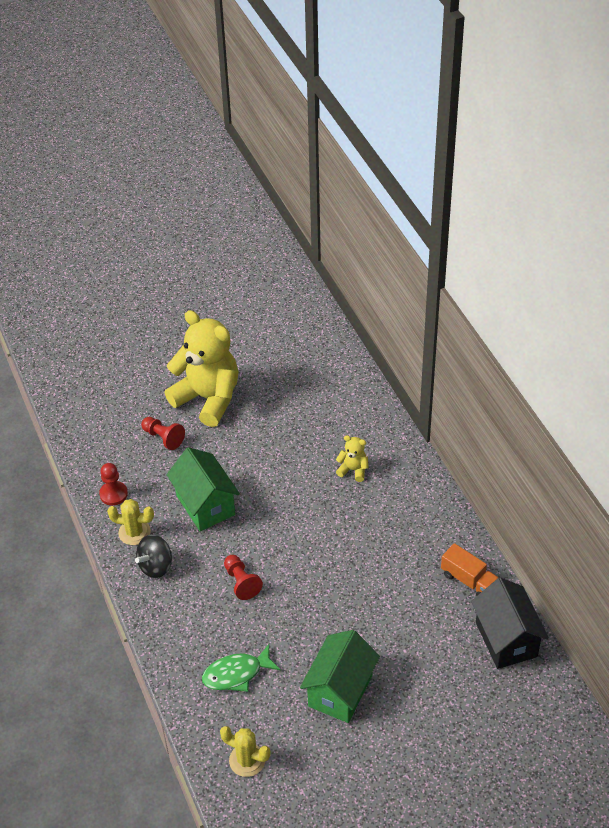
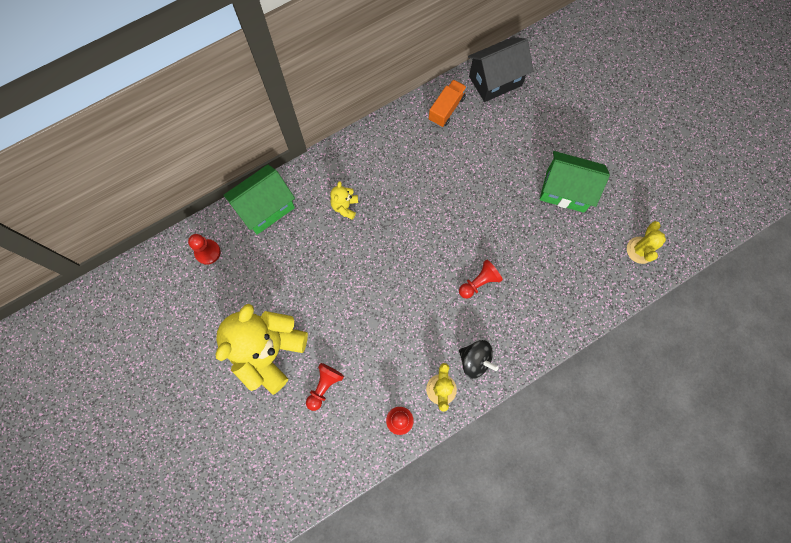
camera: 100 degrees left, 25 degrees up
(205, 505) = (400, 329): green house -> green house (266, 208)
(236, 674) = (567, 271): green fish -> none
(321, 356) = (207, 252): none -> red pawn

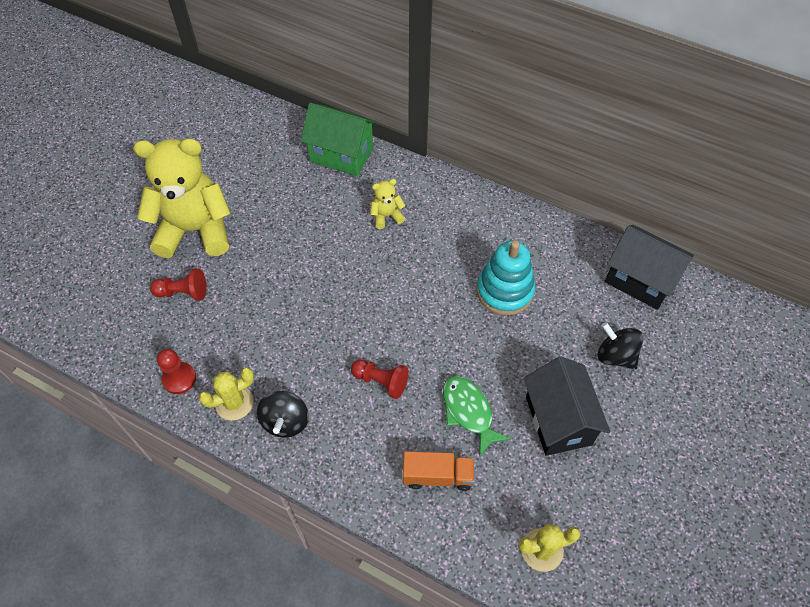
camera: 60 degrees right, 15 degrees down
(207, 252) = (268, 135): red pawn -> none
(446, 109) = (566, 250): orange truck -> orange truck (437, 476)
(455, 166) = (504, 291): none -> turquoise stacking toy
(531, 240) = (469, 412): none -> green fish
(540, 130) = (615, 355): none -> black spinning top
(565, 191) = (558, 420): green house -> black house

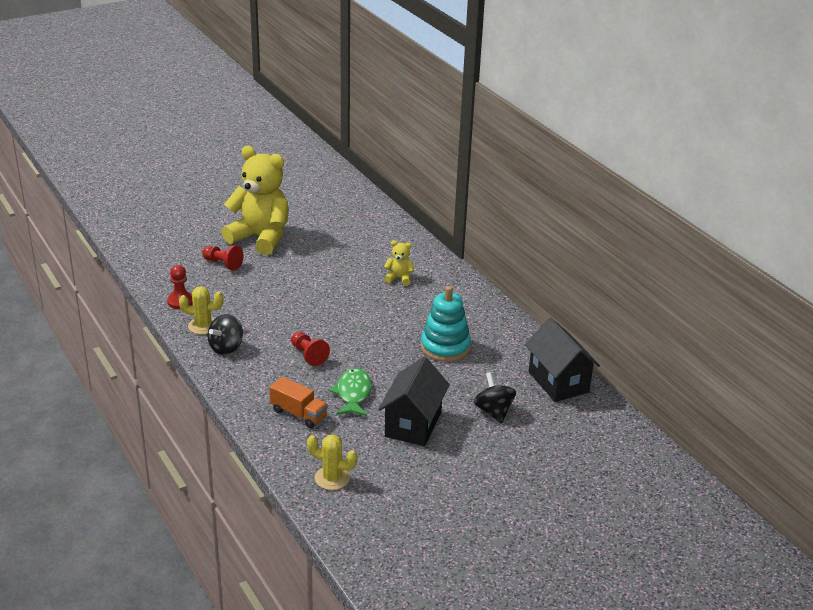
camera: 30 degrees right, 25 degrees down
(341, 155) = (399, 237): green house -> none

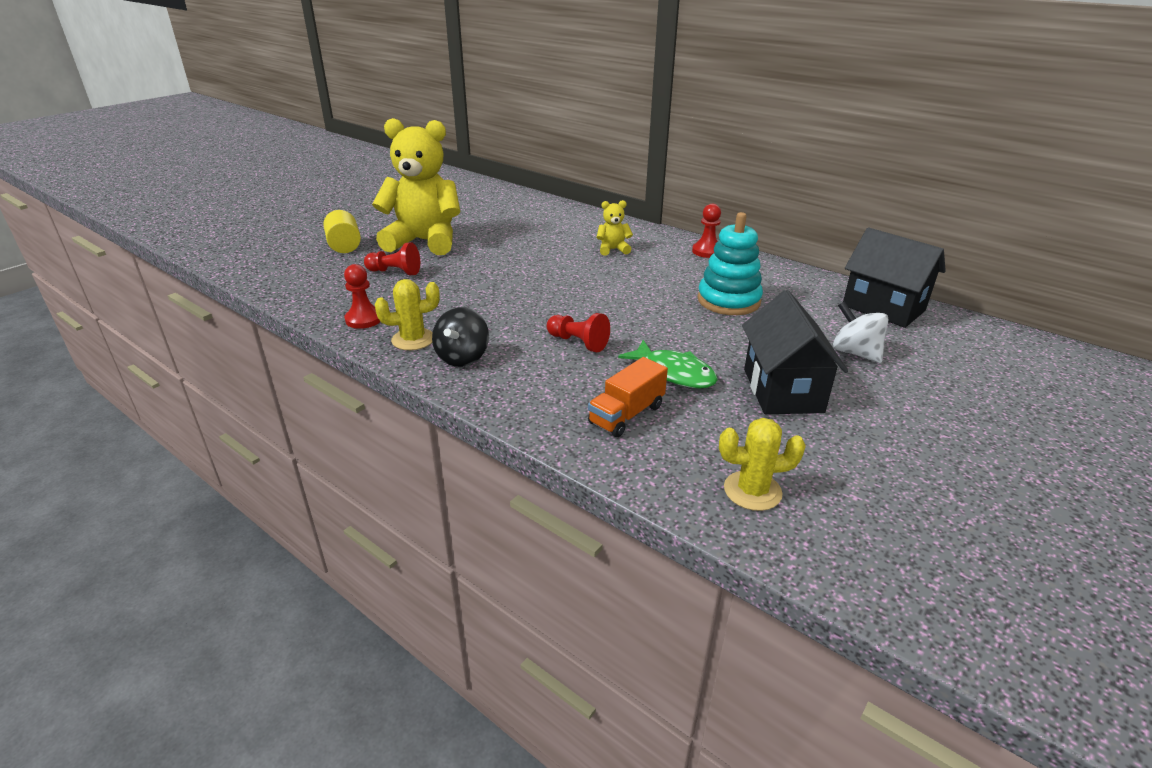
camera: 20 degrees left, 0 degrees up
(200, 230) = (344, 246): none -> yellow cylinder
(298, 414) = (626, 414): orange truck -> orange truck turned 120 degrees clockwise
(353, 394) = (674, 373): green fish -> green fish turned 150 degrees clockwise
(473, 297) = (707, 251): none -> red pawn
(493, 411) = (855, 353): black spinning top -> white spinning top

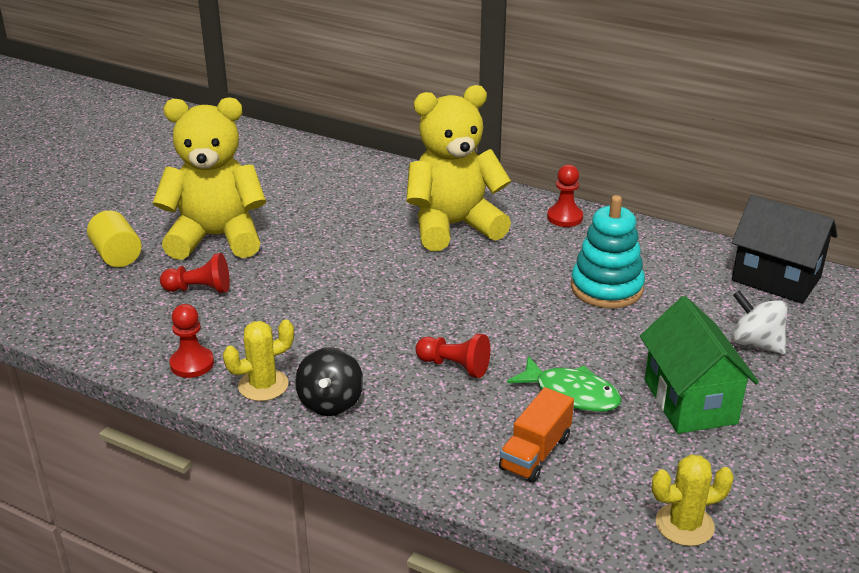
camera: 10 degrees left, 0 degrees up
(613, 249) = (453, 226): yellow teddy bear -> yellow teddy bear, size x2.40
(782, 390) = (689, 401): black house -> green house

